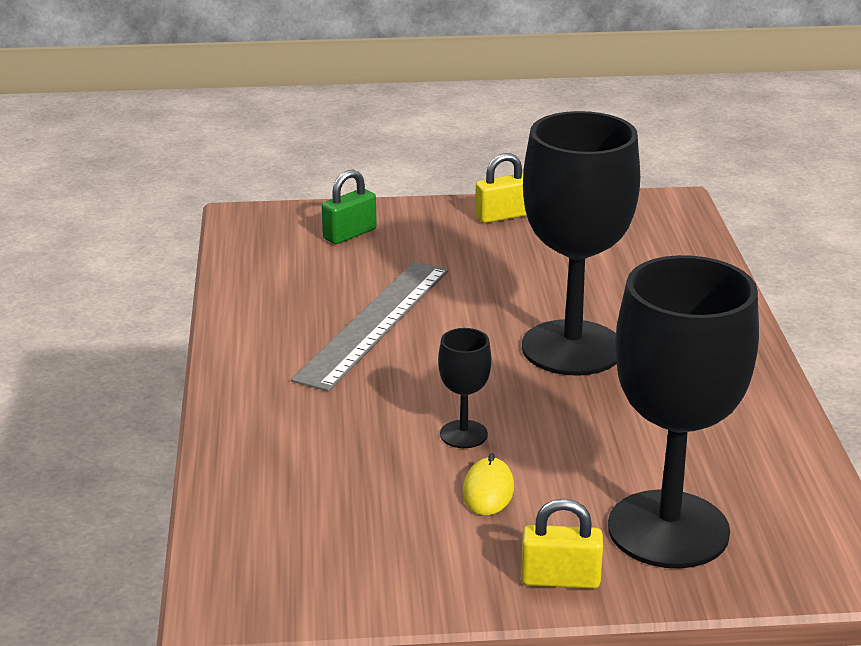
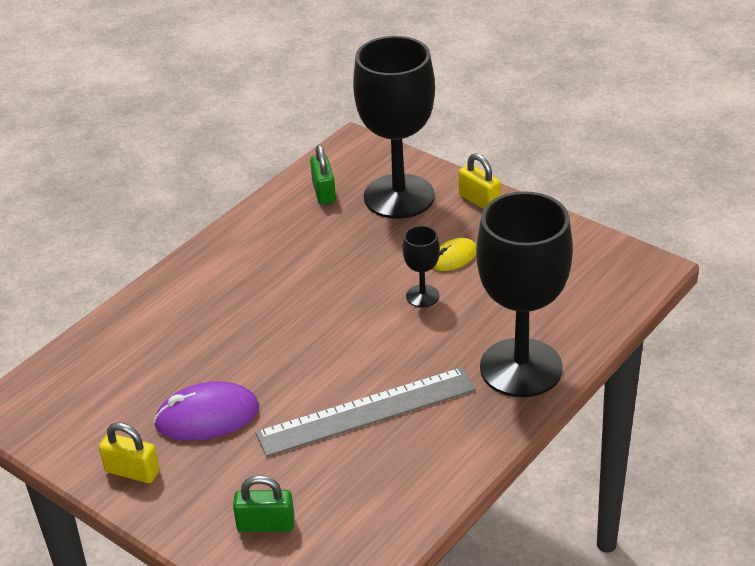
camera: 135 degrees left, 10 degrees up
(506, 263) = (207, 417): none -> purple mouse
(572, 348) = (280, 319): black goblet -> black goblet (521, 368)
(763, 486) = (324, 192): none -> green padlock

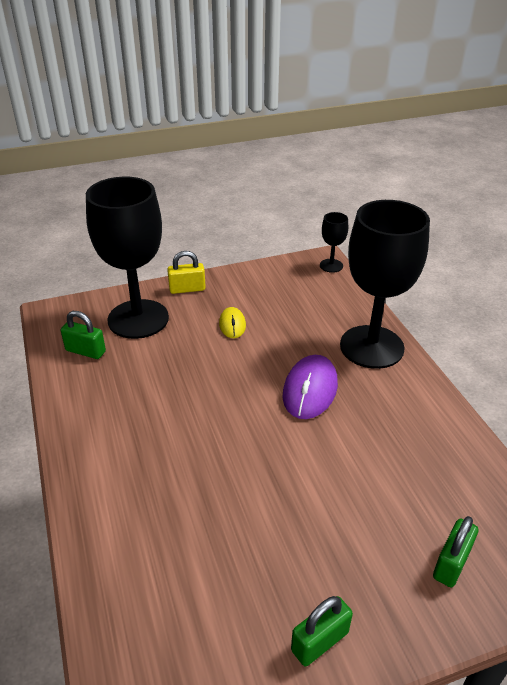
camera: 60 degrees left, 0 degrees up
(132, 471) = (319, 641): yellow padlock -> green padlock
(207, 417) = (287, 545): purple mouse -> purple mouse (310, 390)
(366, 411) = (358, 440): grey ruler -> none
(422, 296) = (257, 356): black goblet -> black goblet (331, 265)

